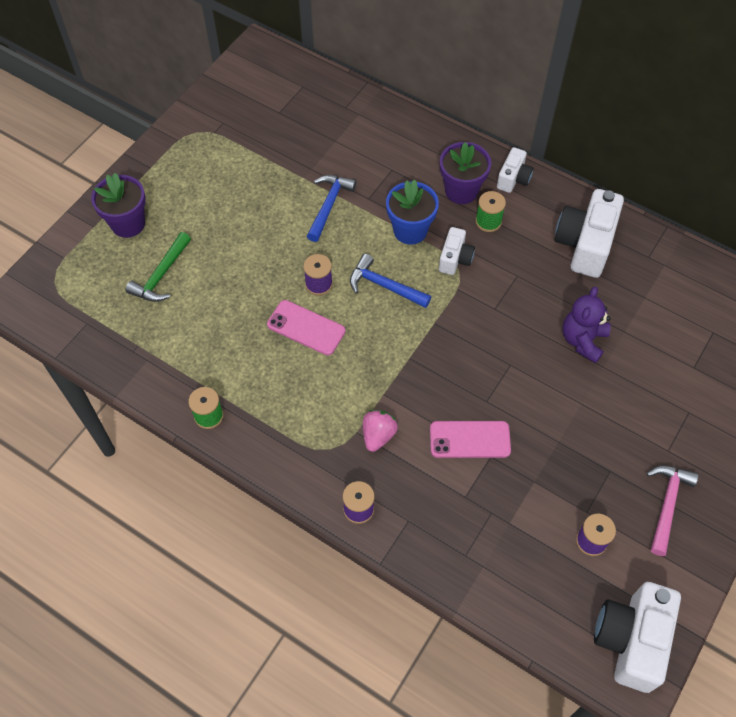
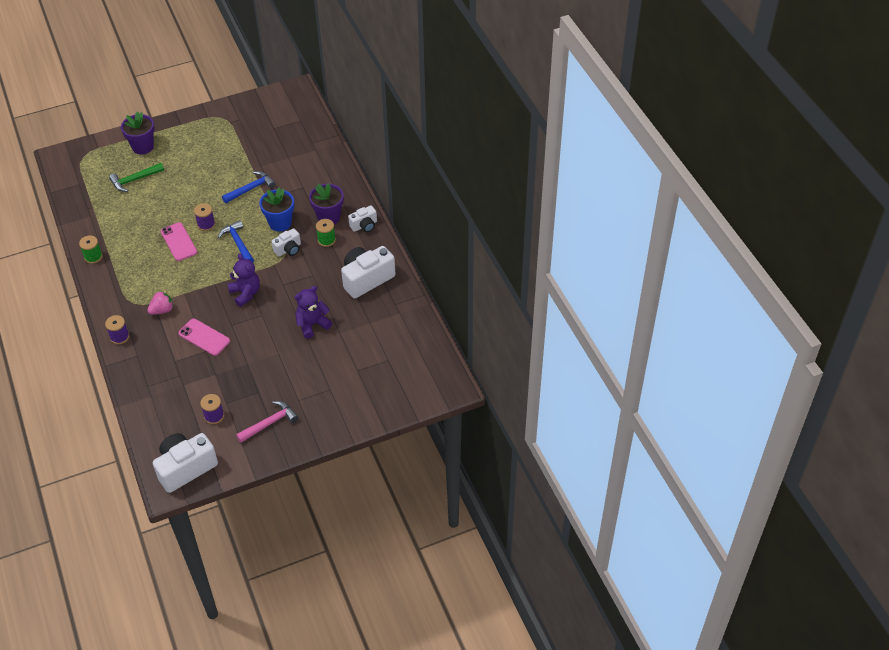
camera: 35 degrees right, 10 degrees down
(461, 347) = (245, 293): none -> purple teddy bear

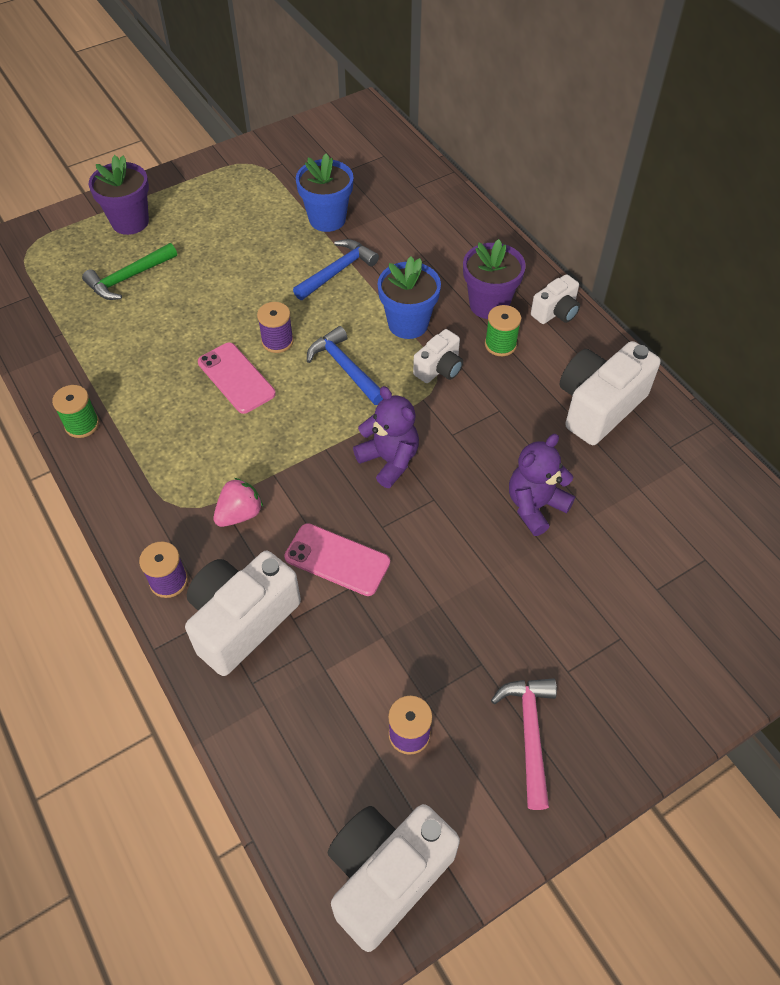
camera: 10 degrees left, 5 degrees up
(150, 359) = (242, 621): none -> white camera
(255, 157) = (327, 219): none -> blue flower pot
(270, 423) = (529, 733): pink hammer -> pink hammer turned 45 degrees counterclockwise

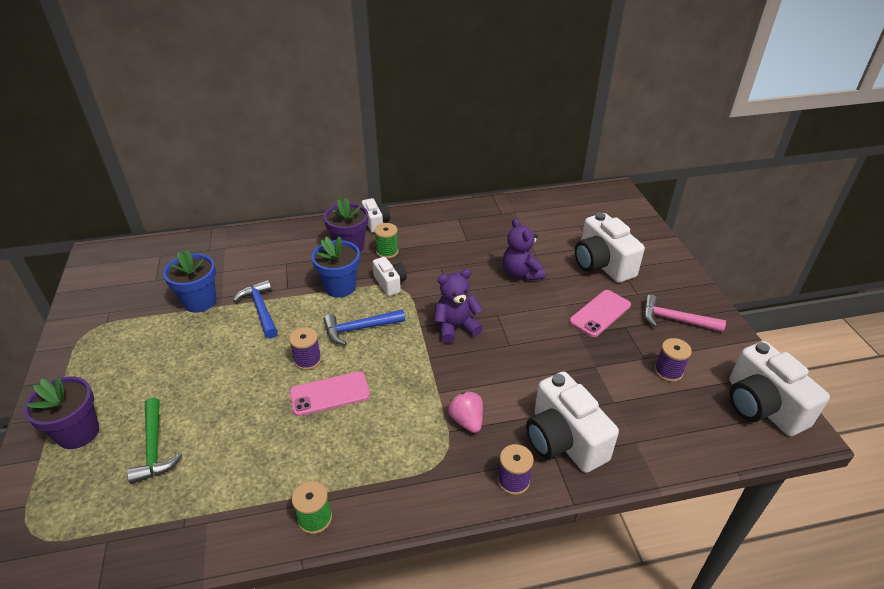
camera: 70 degrees left, 15 degrees down
(337, 560) = (528, 374): pink phone -> pink phone (600, 313)
(599, 406) = (459, 228): white camera -> white camera (602, 264)

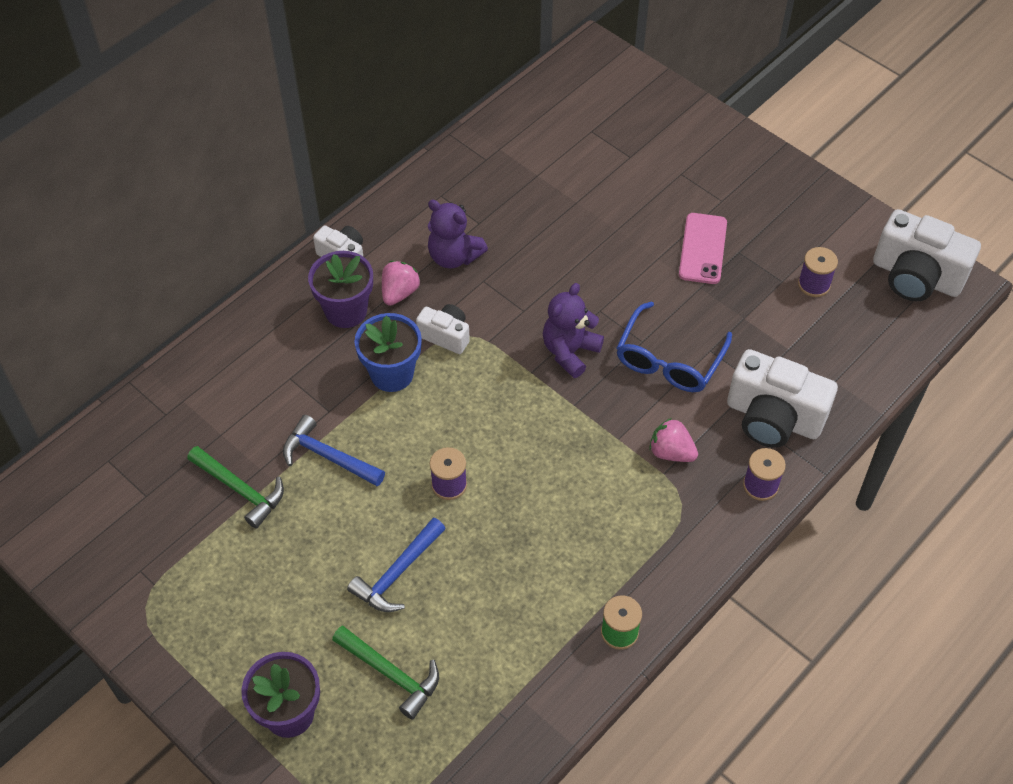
camera: 35 degrees left, 15 degrees up
(200, 301) = (241, 490): blue flower pot -> green hammer
(330, 394) = (511, 507): pink phone -> none
(359, 329) = (468, 414): blue hammer -> blue hammer (397, 573)
(387, 252) = (399, 293): green spool -> pink strawberry
(518, 364) = (669, 360): none -> blue glasses
(521, 273) = (581, 240): purple teddy bear -> purple teddy bear (454, 256)
(602, 264) = (658, 178): white camera -> none
(675, 320) = (780, 215): pink hammer -> none

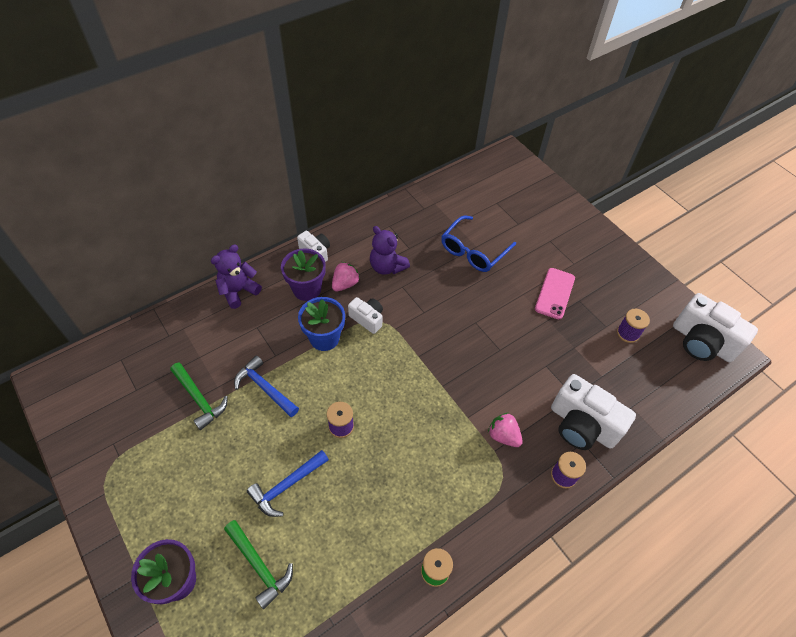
camera: 10 degrees right, 0 degrees up
(570, 352) = (448, 347): purple teddy bear -> purple teddy bear (238, 291)
(669, 360) = (516, 367): blue glasses -> blue glasses (473, 251)

